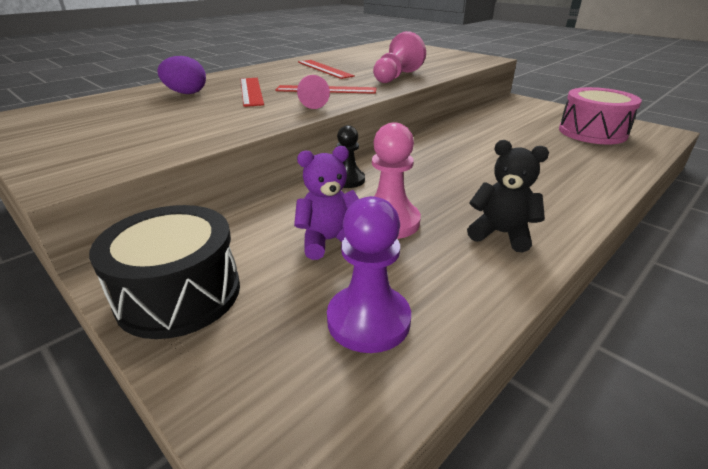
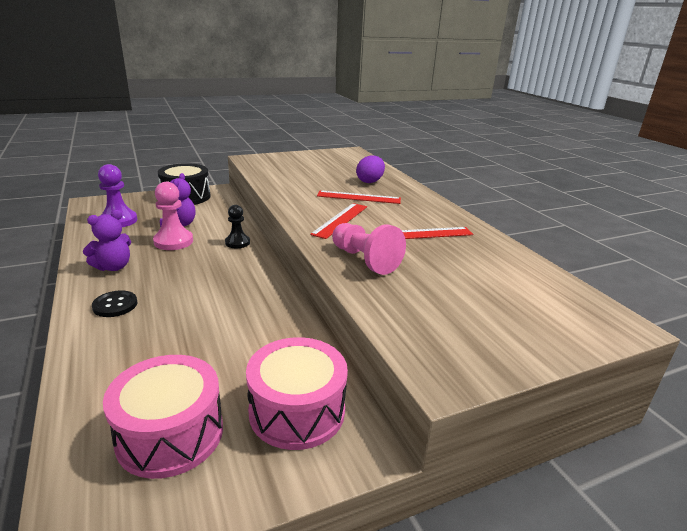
camera: 110 degrees right, 5 degrees down
(311, 102) = (307, 209): pink pawn -> none
(501, 234) = (113, 267): black teddy bear -> purple teddy bear
(523, 113) = (297, 411): none -> pink drum
(549, 196) = (115, 305): none -> black button

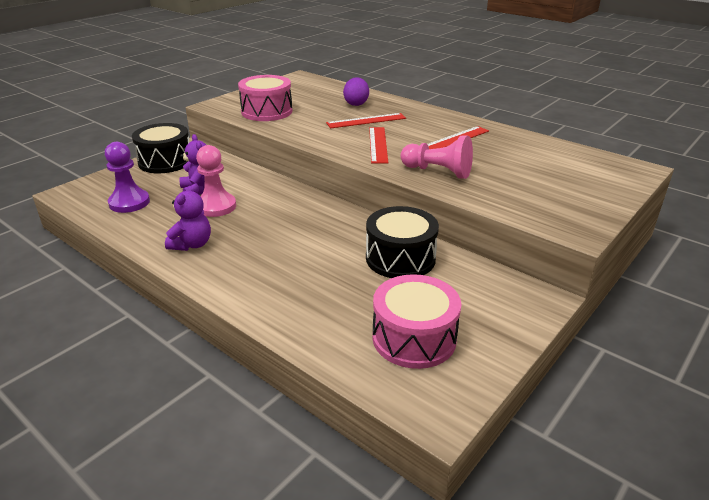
camera: 25 degrees left, 5 degrees up
(115, 305) = (243, 273): black button -> none
(237, 243) = (277, 191): black pawn -> none
(265, 340) = (400, 258): none -> black drum
(297, 411) = (478, 294): pink drum -> pink drum (267, 111)

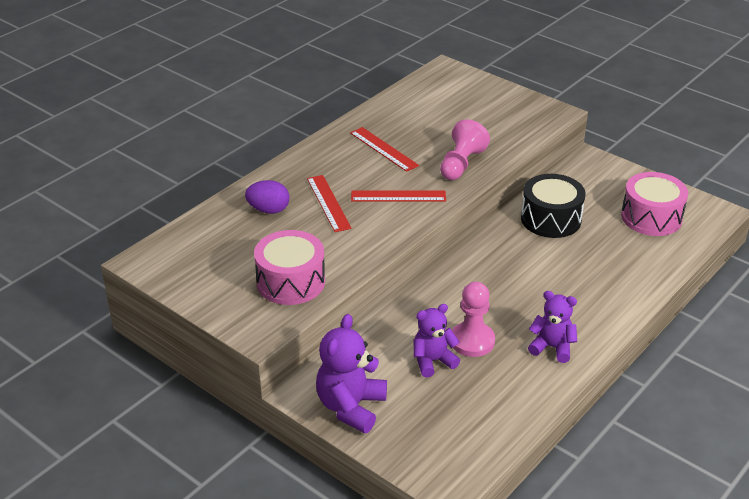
camera: 90 degrees left, 5 degrees up
(129, 202) = (469, 416): purple pawn -> none
(165, 161) = (351, 407): black drum -> purple teddy bear

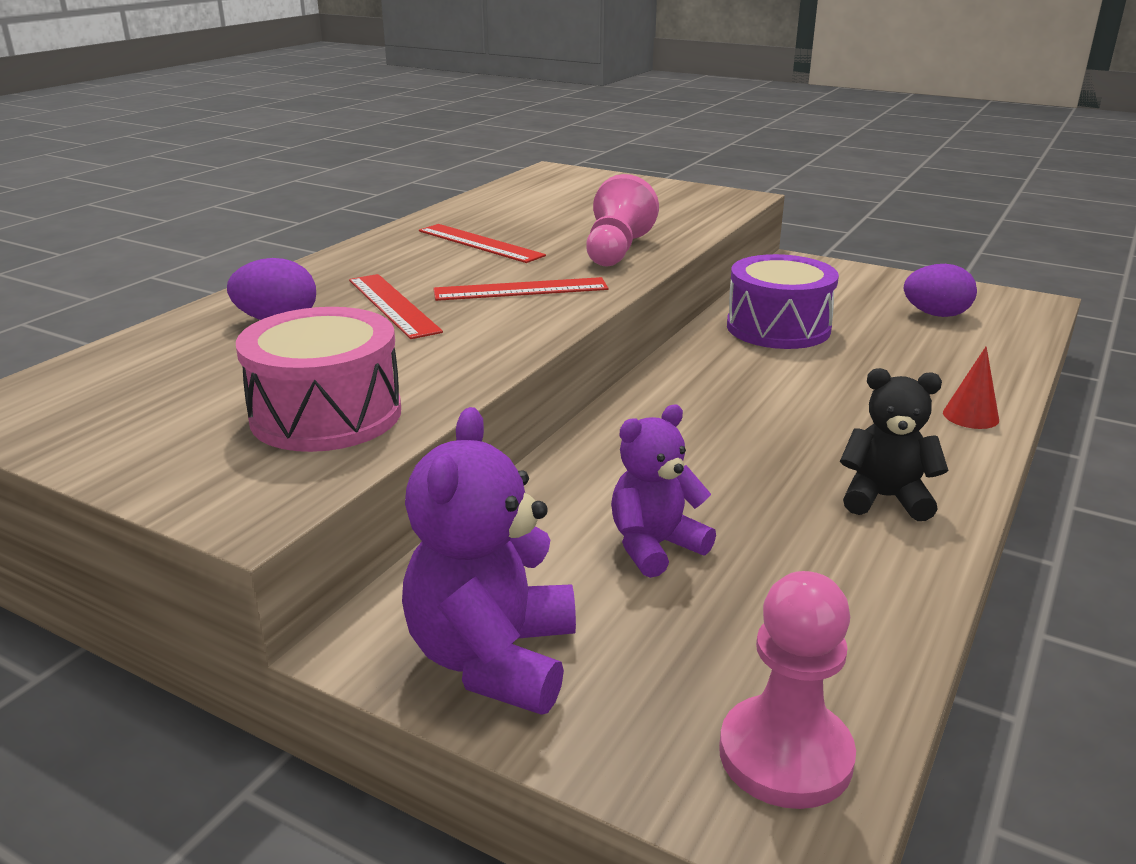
camera: 10 degrees left, 10 degrees down
(472, 341) = (722, 503): pink pawn -> pink pawn (785, 755)
(551, 219) = (778, 328): black drum -> purple drum
(552, 347) = (885, 498): purple teddy bear -> black teddy bear
(625, 300) = (970, 416): none -> red cone
(651, 217) = (935, 315): pink drum -> purple egg

